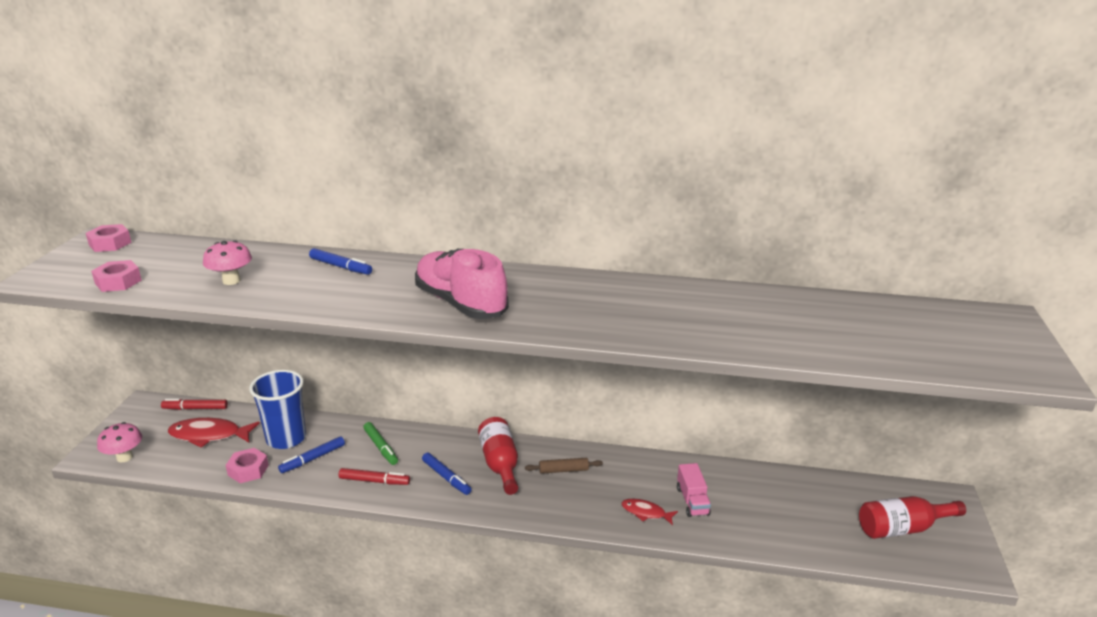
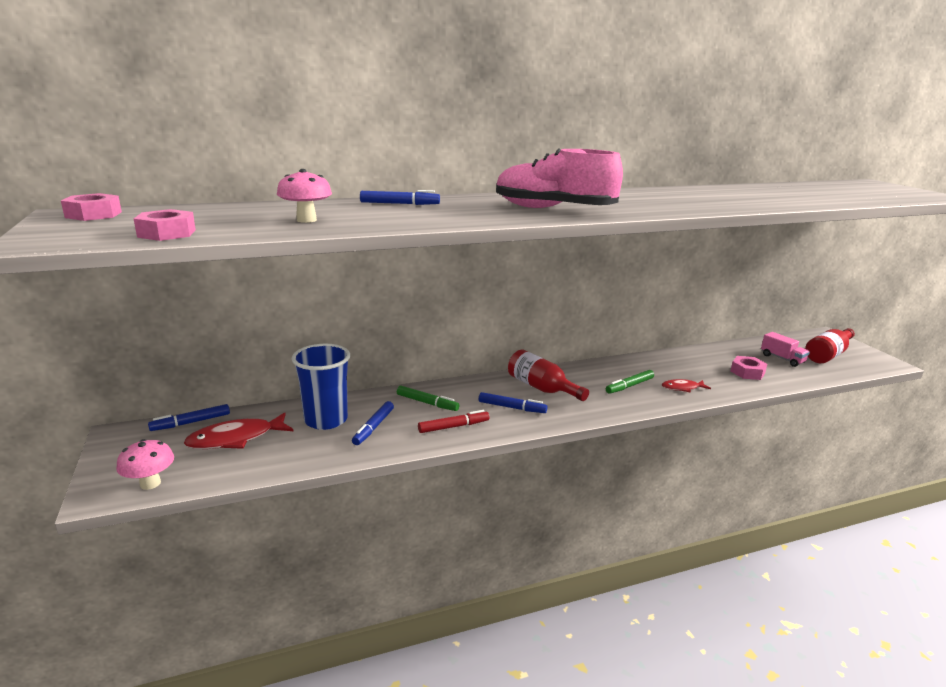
camera: 30 degrees left, 5 degrees down
(195, 408) = (191, 422): red marker -> blue marker
(248, 470) = (317, 453): pink nut -> pink nut (747, 372)
(563, 470) = (593, 379): brown rolling pin -> none
(591, 491) = (629, 386): none -> green marker
(692, 501) = (700, 373): pink truck -> pink truck (782, 359)

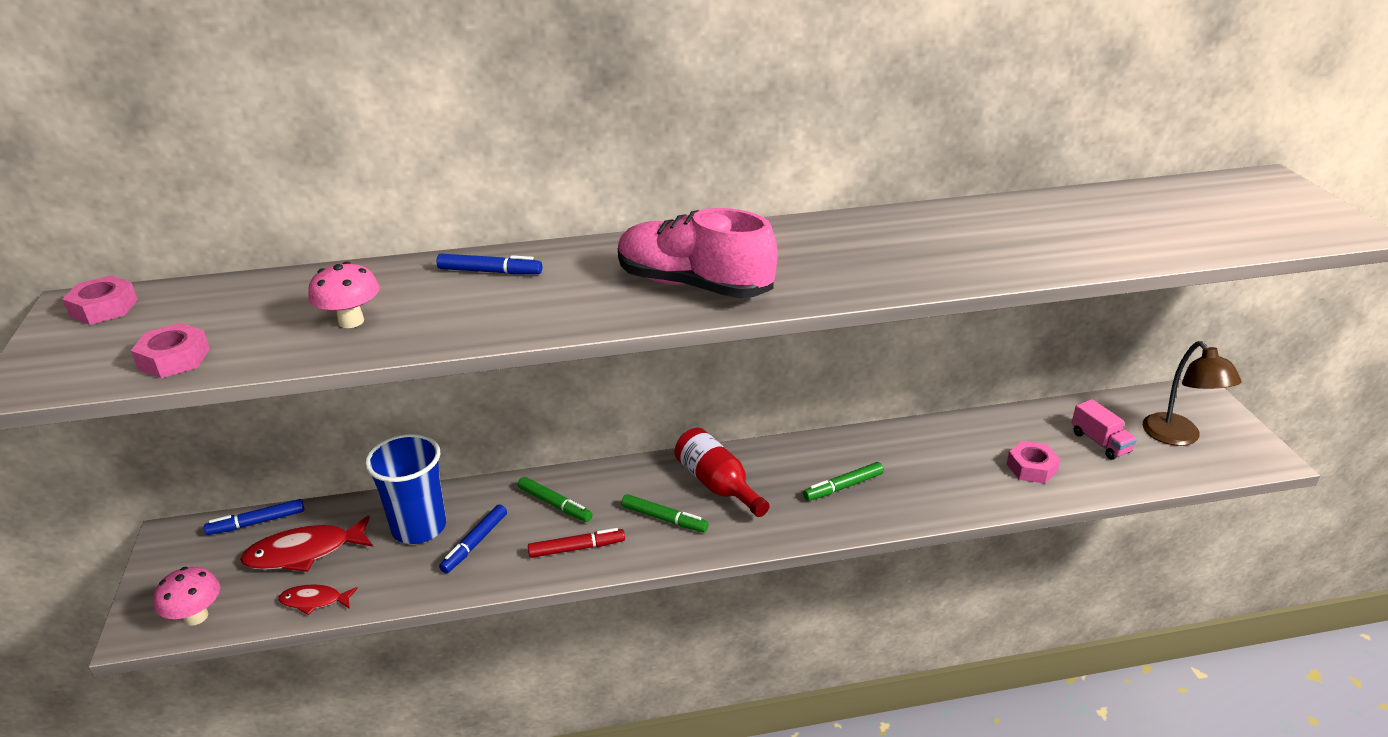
camera: 10 degrees right, 10 degrees up
(512, 407) = (664, 519): blue marker -> green marker
(682, 388) = (919, 494): red fish -> red fish (314, 601)
(828, 355) = (1178, 437): red bottle -> brown lamp

